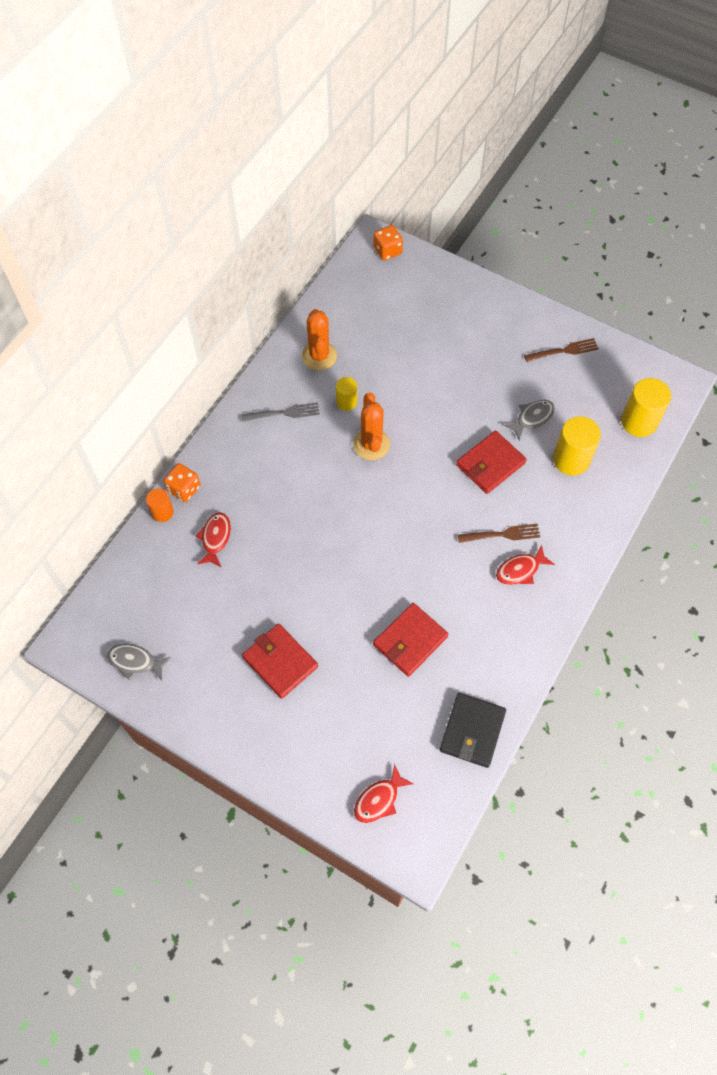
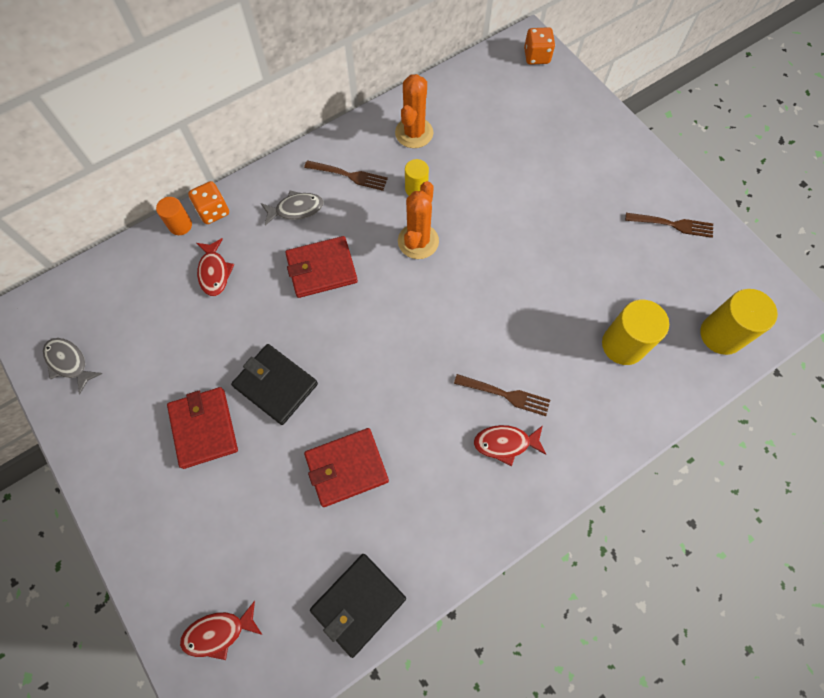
camera: 25 degrees right, 5 degrees up
(215, 538) = (214, 272): red fish -> red fish turned 135 degrees clockwise
(283, 413) = (348, 175): grey fork -> brown fork
(319, 604) = (276, 385): none -> black wallet
(490, 464) = (531, 313): red wallet -> red wallet (322, 269)
(532, 418) = (602, 282): grey fish -> grey fish (296, 209)

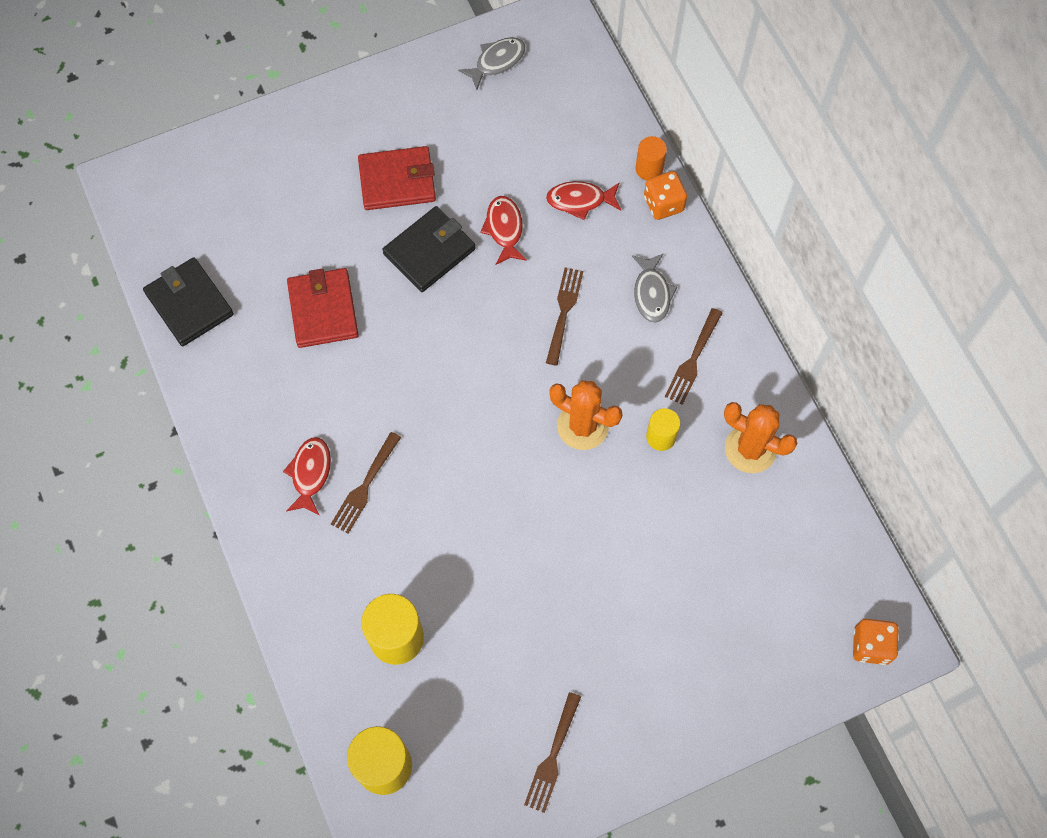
camera: 100 degrees right, 0 degrees up
(218, 632) = (198, 183): red fish -> red fish (504, 229)
(322, 269) = (564, 313): red wallet -> brown fork

